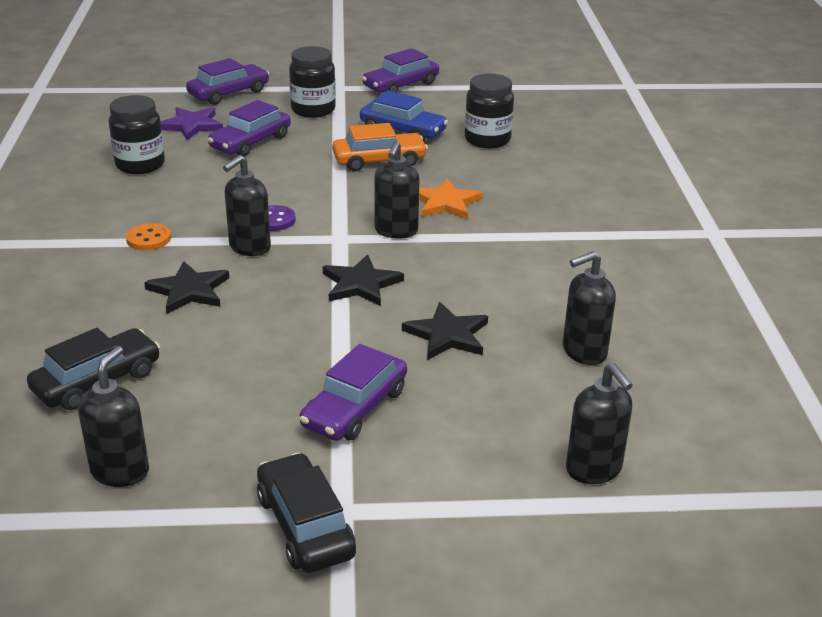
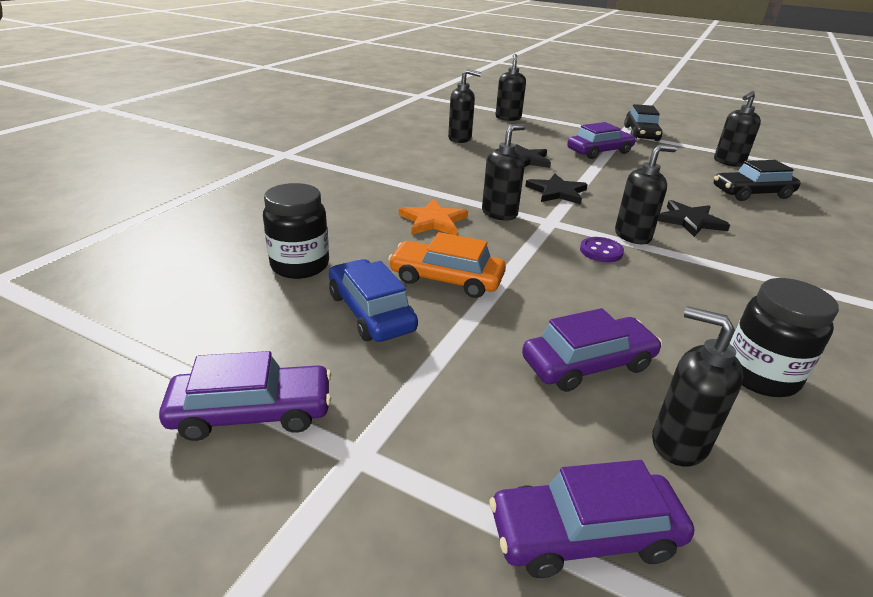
camera: 150 degrees left, 0 degrees up
(148, 239) = (731, 269): orange button -> none
(191, 125) = (678, 443): purple star -> black soap dispenser
(313, 110) = (453, 403): black jar -> none

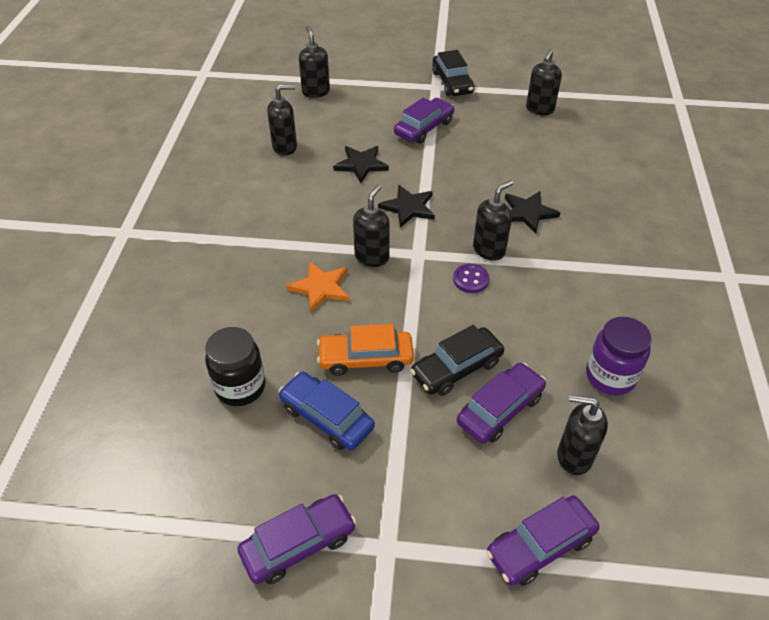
camera: 20 degrees left, 15 degrees up
(752, 193) = (567, 154): black car -> black car (456, 368)
(760, 375) = (610, 376): black jar -> purple jar

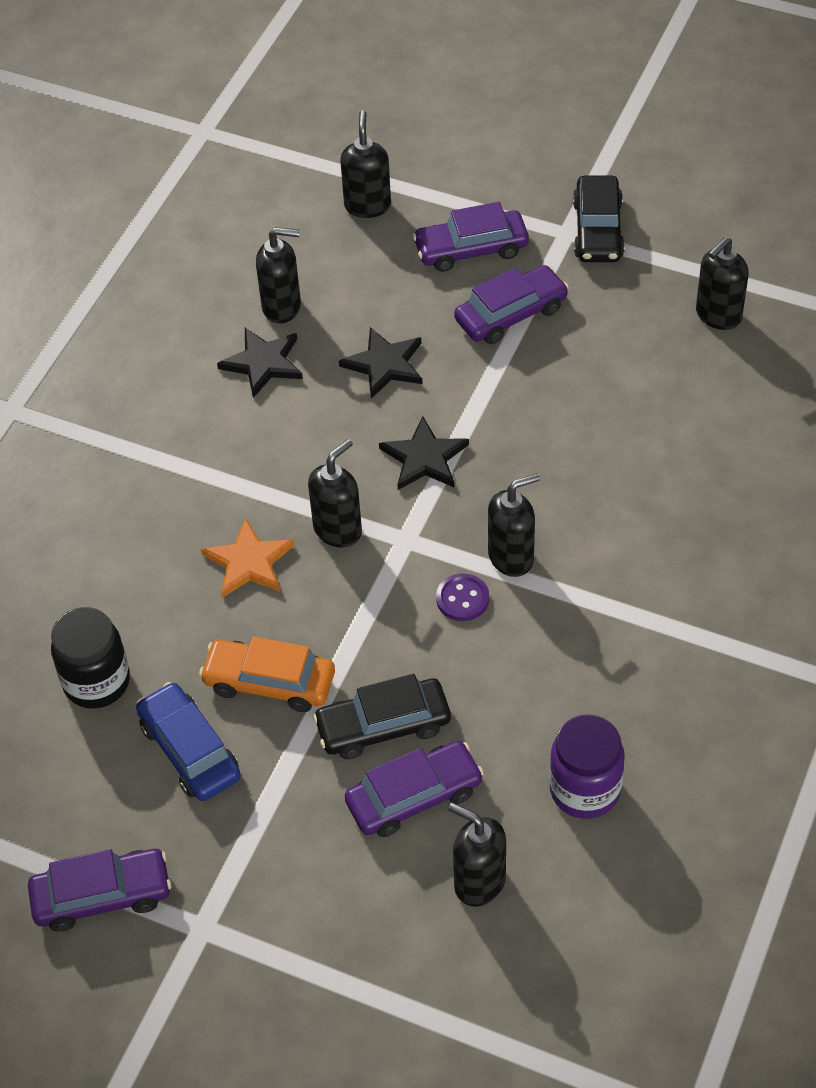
camera: 20 degrees right, 5 degrees up
(528, 213) = (600, 507): black star -> black star (263, 363)
(540, 545) = (382, 975): purple car -> purple car (471, 249)

